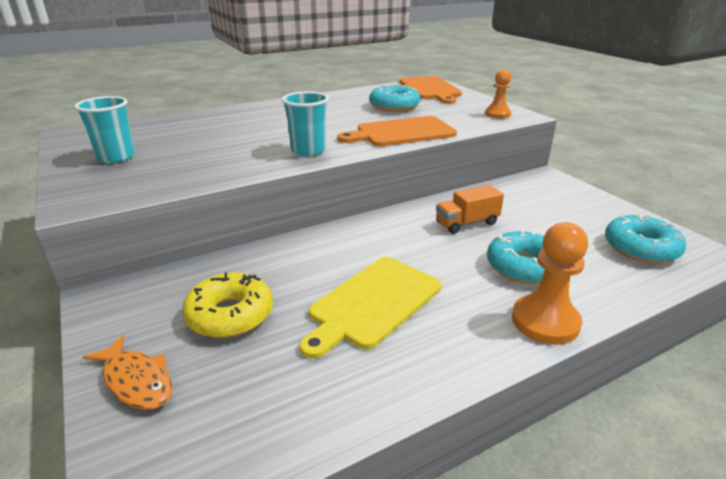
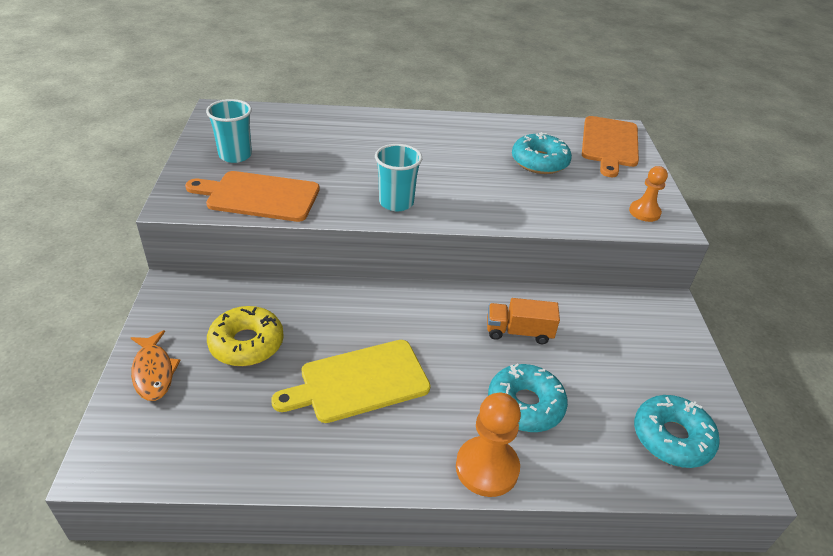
camera: 25 degrees right, 10 degrees up
(402, 132) = (508, 206): orange cutting board -> orange cutting board (259, 196)

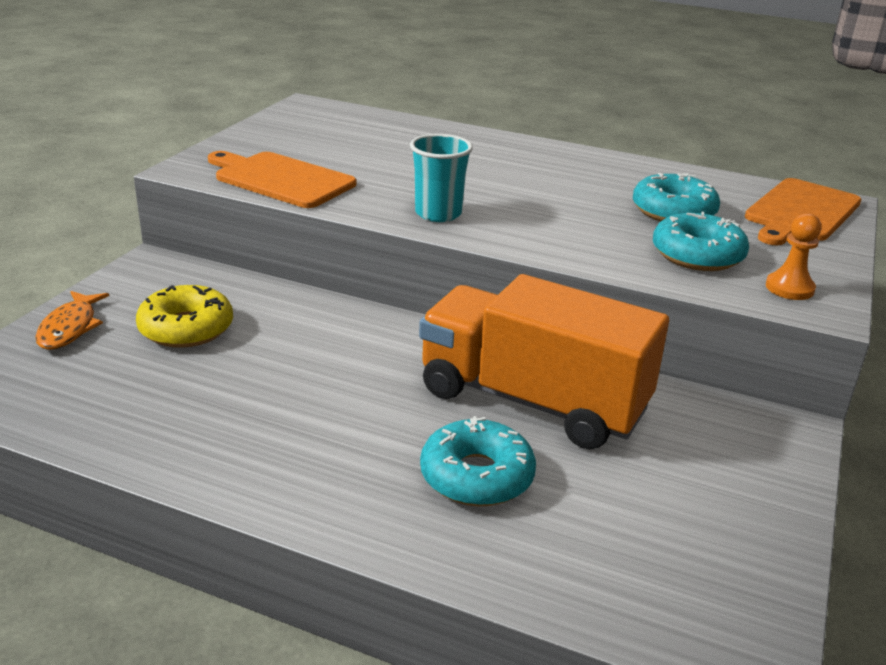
camera: 25 degrees right, 10 degrees down
(235, 155) = (288, 142): turquoise cup -> none
(359, 382) = (283, 395): yellow cutting board -> none
(487, 468) = (369, 523): orange pawn -> none
(518, 332) = (532, 401): orange truck -> orange truck, size x2.28
(672, 438) = (669, 575): turquoise donut -> turquoise donut (697, 255)

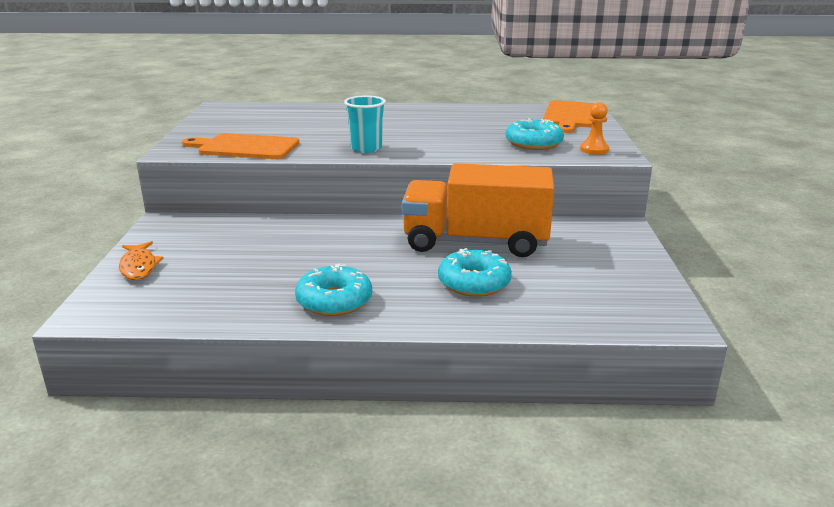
camera: 20 degrees left, 5 degrees down
(186, 328) = (224, 251): yellow donut -> none
(673, 211) = (502, 126): turquoise donut -> turquoise donut (334, 301)

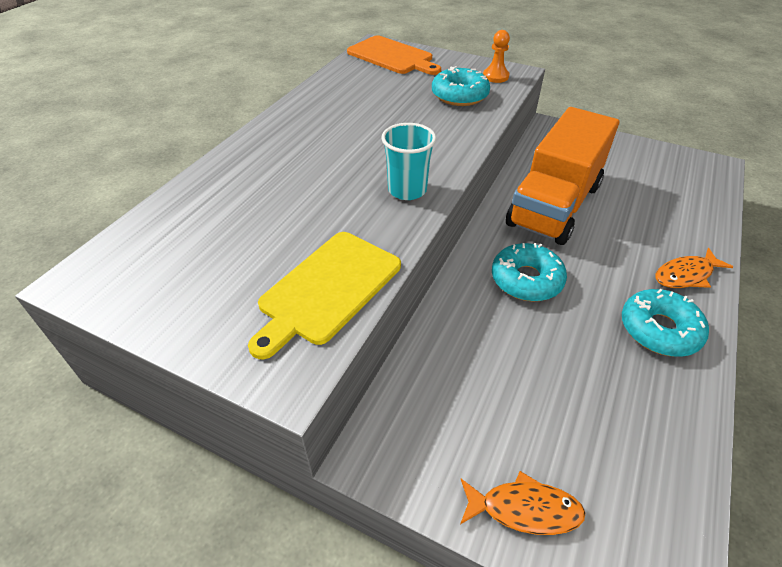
camera: 65 degrees left, 20 degrees up
(245, 147) = (327, 289): orange cutting board -> yellow cutting board
(425, 310) = (686, 275): none -> orange fish
(474, 283) = (637, 231): turquoise donut -> turquoise donut (526, 280)

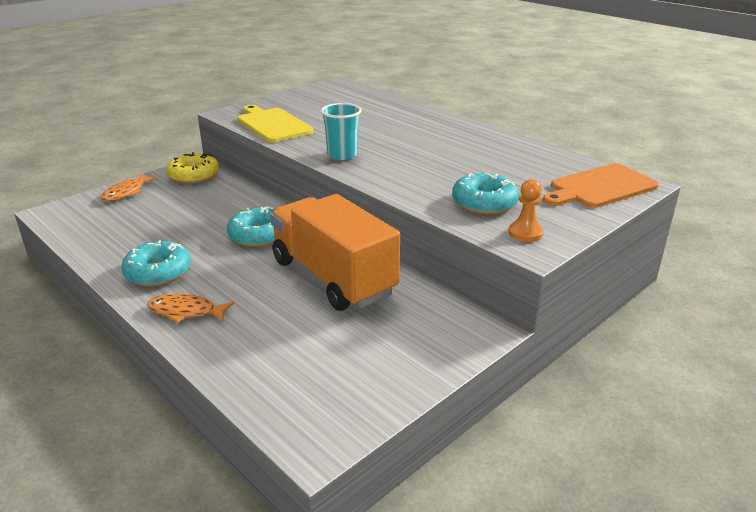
camera: 110 degrees right, 15 degrees down
(411, 436) = (194, 175): none -> yellow donut
(686, 275) = (186, 311): orange fish -> orange fish turned 75 degrees counterclockwise

